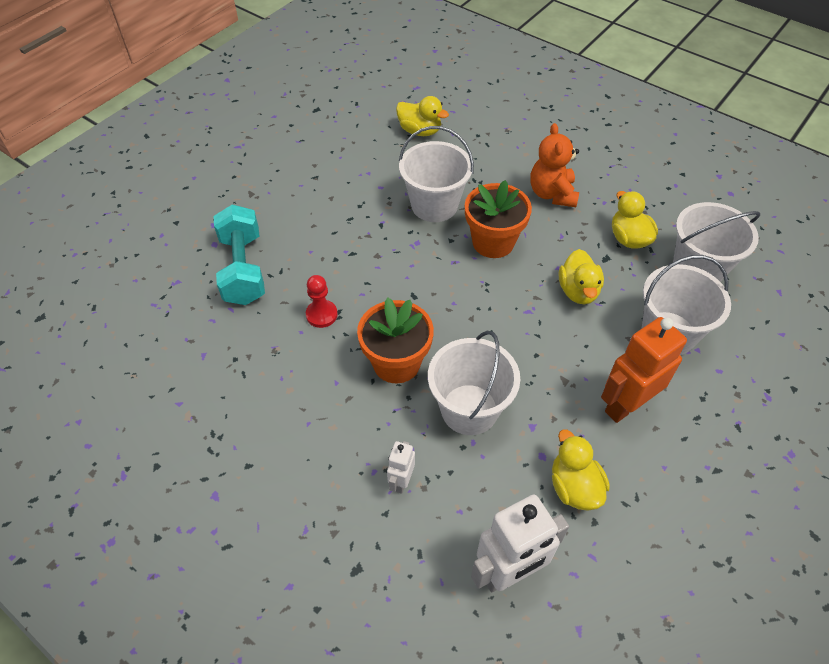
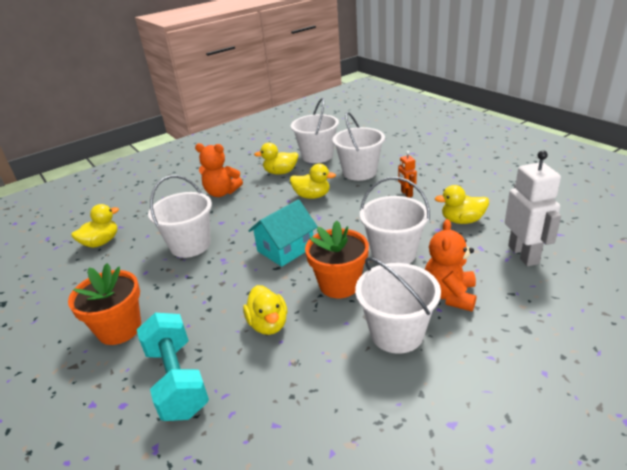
camera: 70 degrees left, 20 degrees down
(243, 269) = (177, 380): turquoise dumbbell -> turquoise dumbbell turned 60 degrees clockwise
(321, 315) = (268, 324): red pawn -> yellow duck
(327, 432) = (396, 333): none -> white bucket
(401, 481) = (449, 295): white robot -> orange teddy bear
(450, 294) = (285, 249): none -> turquoise house
(493, 242) = (248, 223): orange flower pot -> orange flower pot (119, 329)
(625, 405) = (406, 194): orange robot -> orange robot, size x0.51

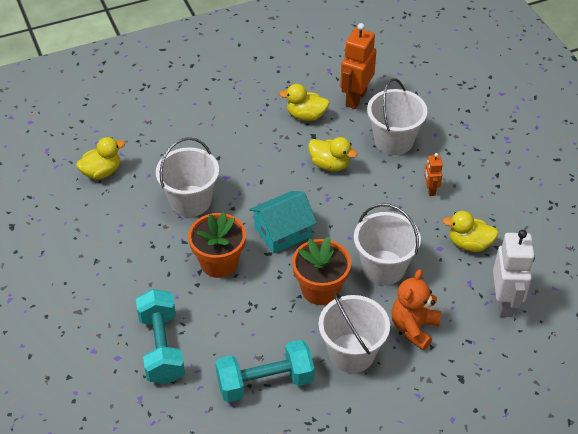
camera: 10 degrees right, 15 degrees up
(119, 329) = (117, 284): orange flower pot -> orange flower pot (219, 263)
(222, 193) = (234, 131): orange teddy bear -> none
(268, 324) = (246, 315): yellow duck -> none
(310, 388) = (265, 382): none -> turquoise dumbbell
(317, 156) = (355, 98): white bucket -> orange robot

